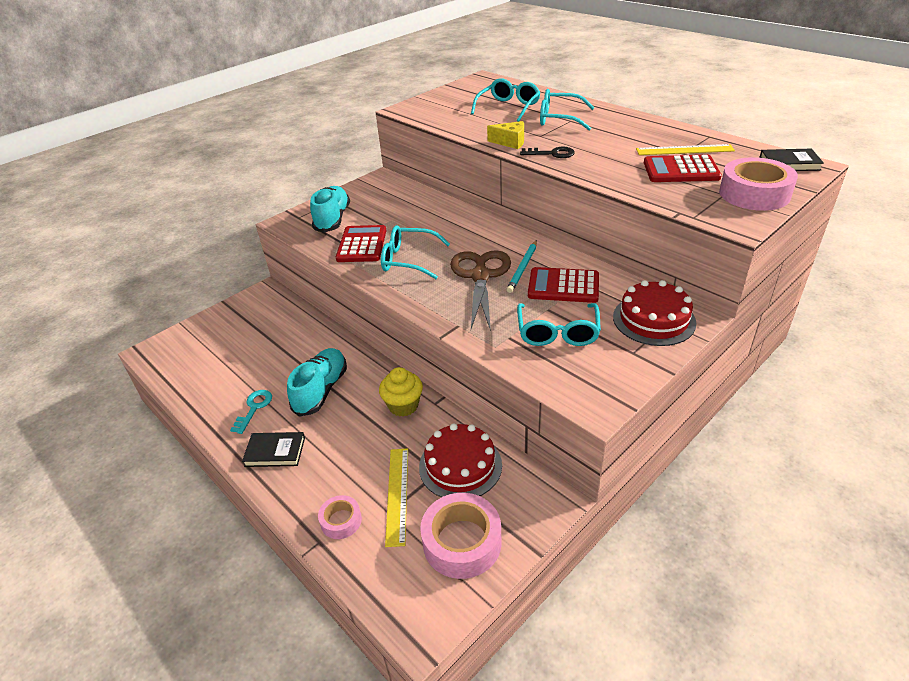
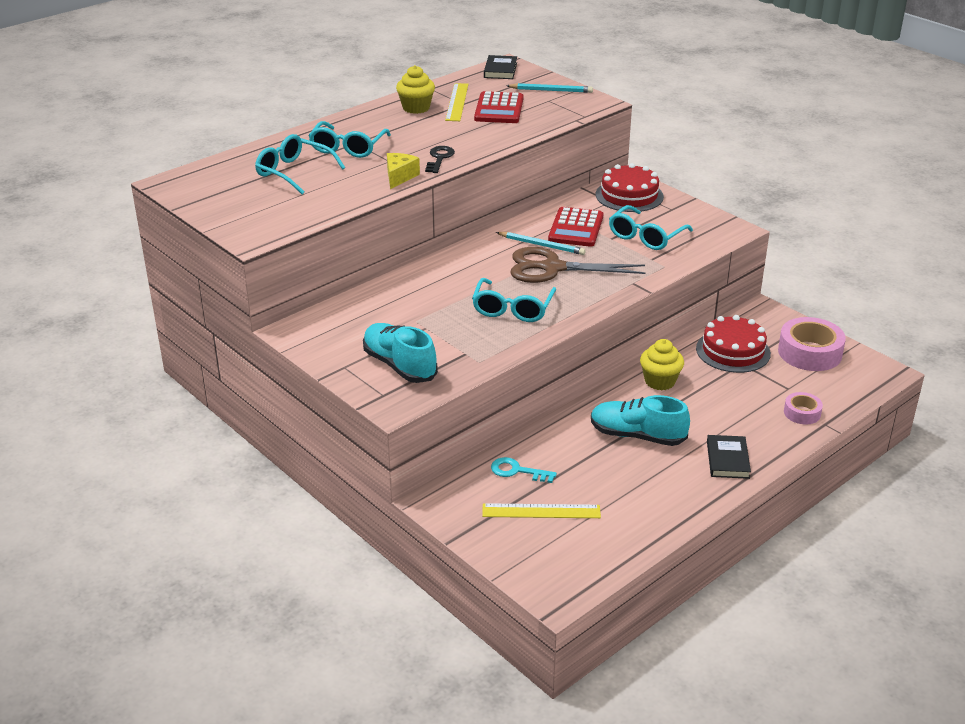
camera: 90 degrees left, 5 degrees down
(254, 408) = (665, 482): turquoise key -> turquoise key (517, 471)
(332, 219) = (399, 365): turquoise shoe -> turquoise shoe turned 45 degrees clockwise
(362, 245) = (471, 340): red calculator -> none
(397, 494) = (769, 384): yellow ruler -> yellow ruler (541, 511)
(557, 332) = (645, 237): turquoise glasses -> turquoise glasses turned 120 degrees clockwise
(657, 134) = (416, 108): none -> yellow cupcake
(754, 194) = (551, 90): pink tape -> turquoise pencil

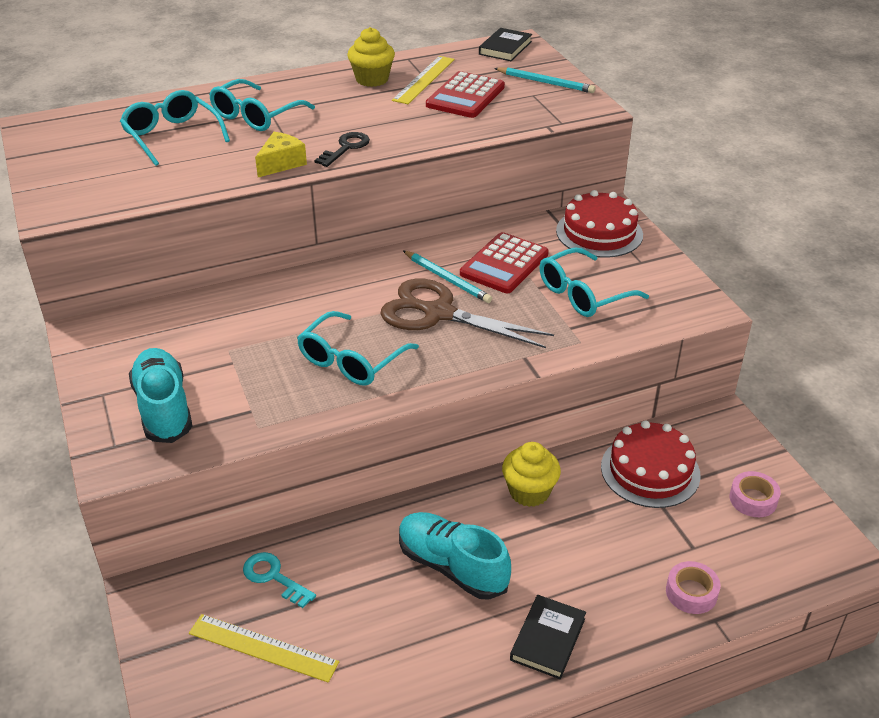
camera: 20 degrees right, 5 degrees up
(809, 352) = (753, 499): pink tape -> pink tape, size x0.54

